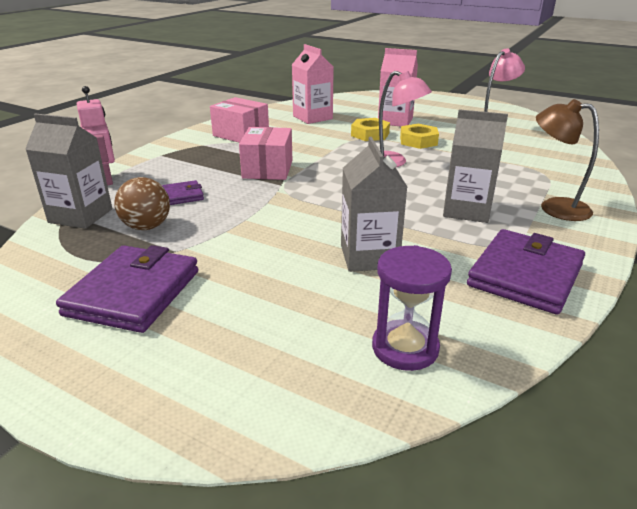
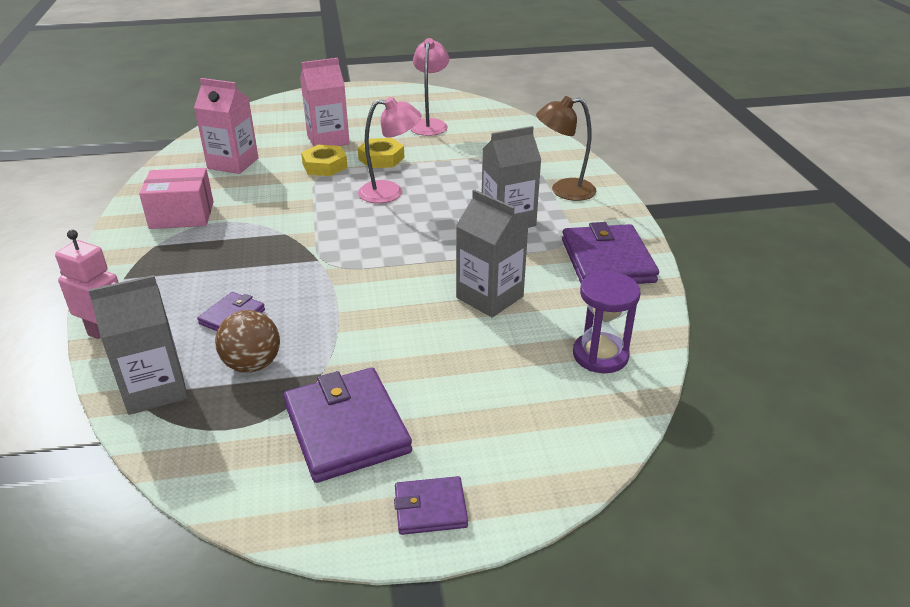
camera: 40 degrees left, 5 degrees up
(92, 381) = (430, 508): none -> purple wallet
(267, 169) = (279, 247): pink box -> none

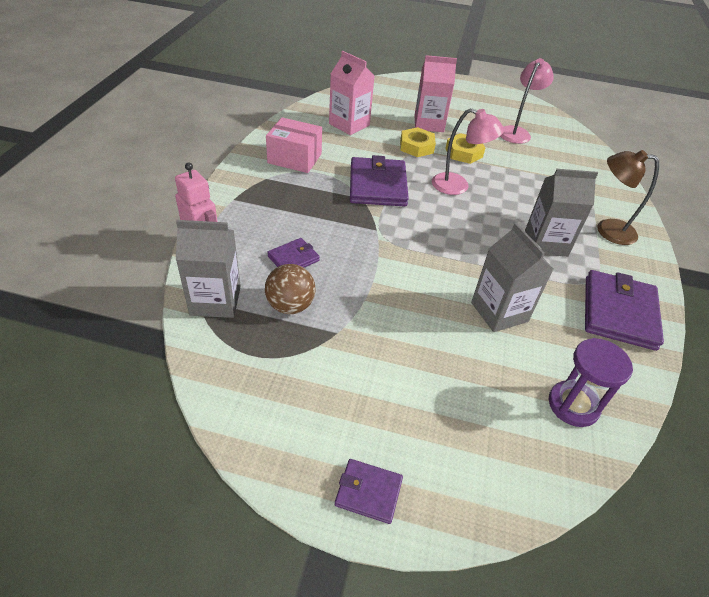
camera: 20 degrees right, 10 degrees up
(347, 428) = (335, 390): purple wallet -> purple wallet (378, 185)

